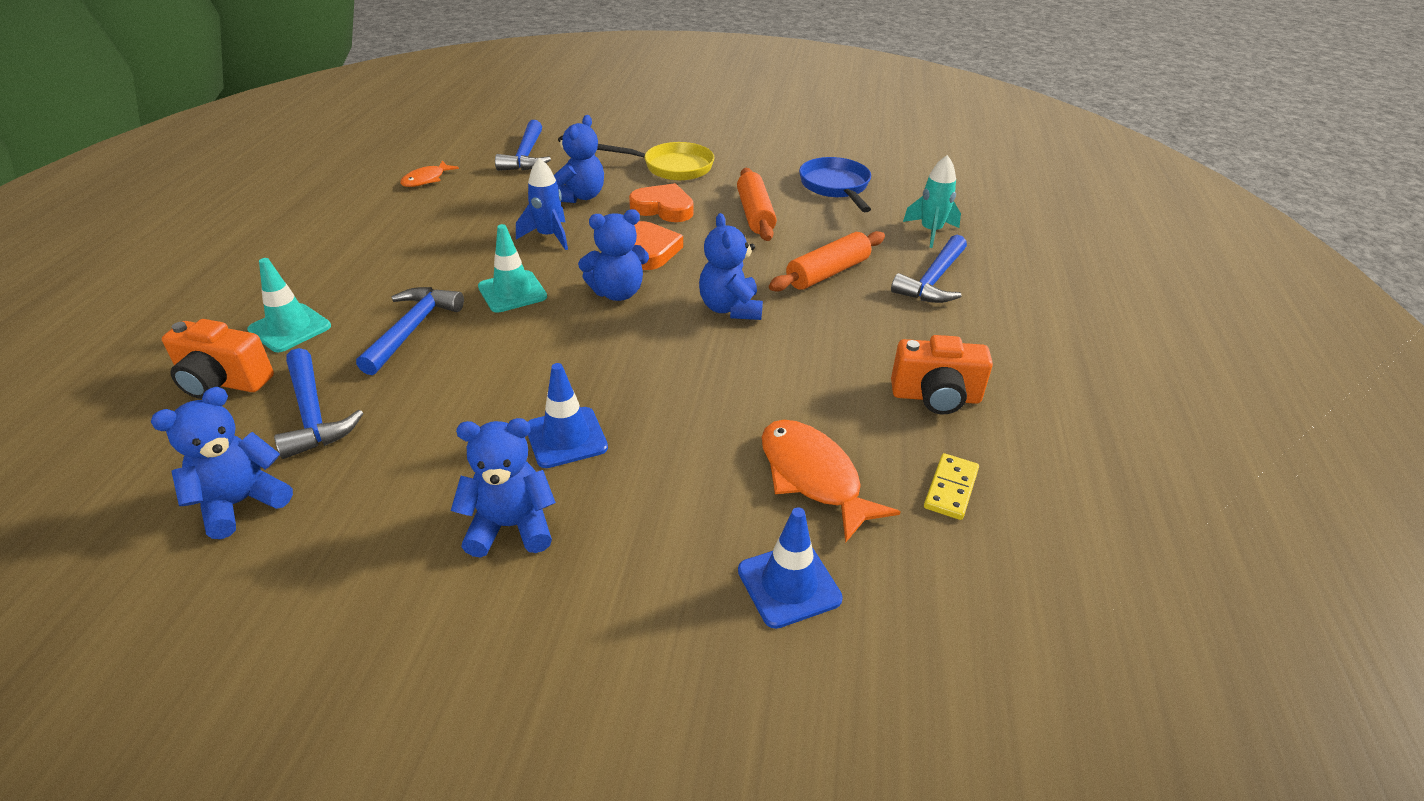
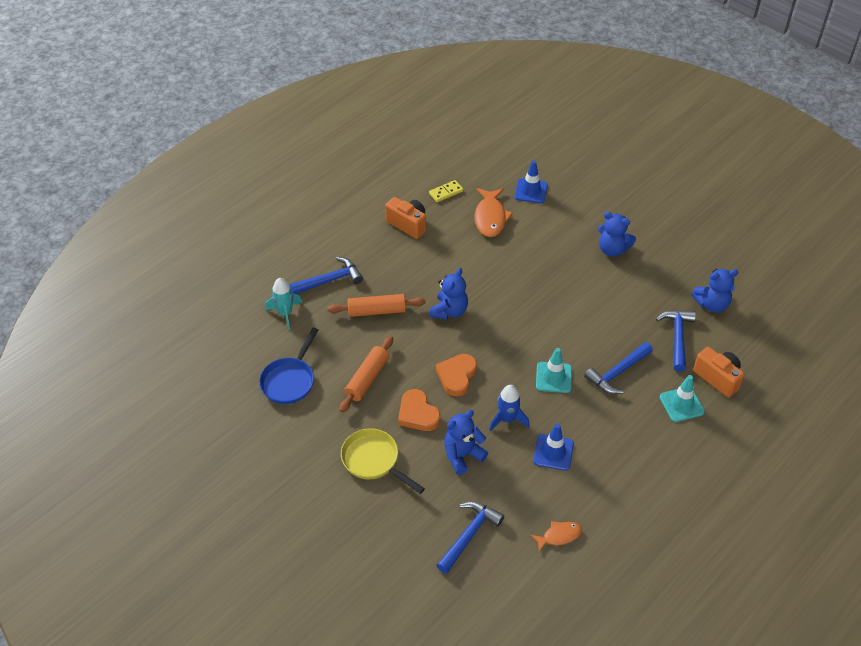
camera: 145 degrees left, 10 degrees up
(566, 437) = (573, 276): blue traffic cone -> blue traffic cone (553, 452)
(617, 293) = (498, 350): blue teddy bear -> none

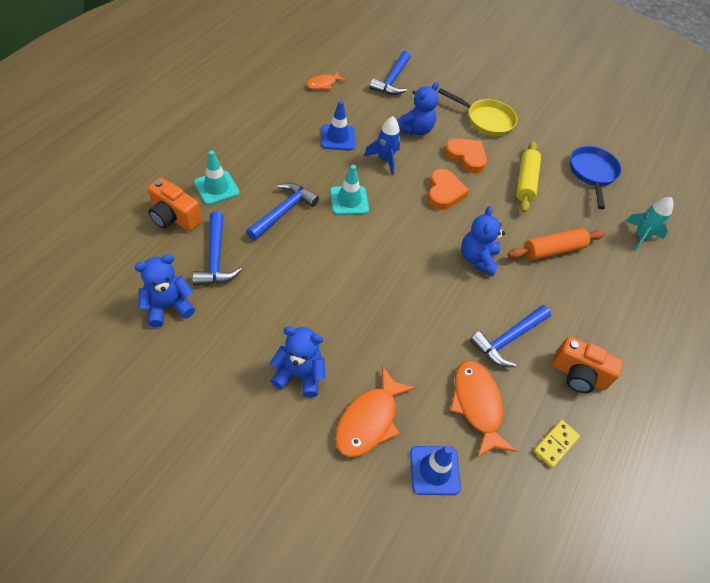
camera: 160 degrees right, 5 degrees up
(330, 280) = (622, 280): blue hammer -> blue hammer (508, 339)
(367, 379) = (525, 182): orange rolling pin -> yellow rolling pin
(567, 219) = (369, 420): none -> orange fish

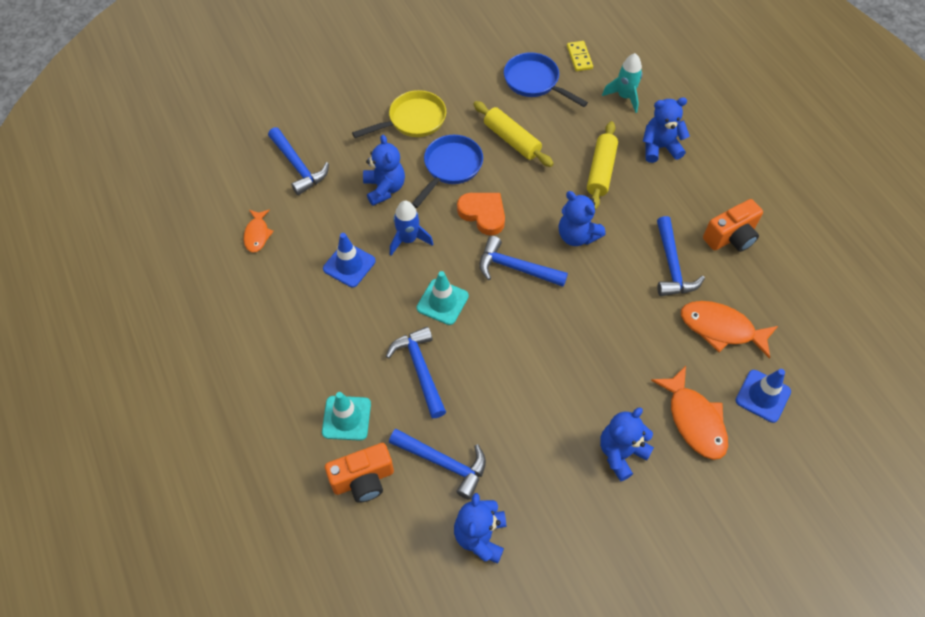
camera: 50 degrees left, 5 degrees up
(414, 232) = (516, 268): none -> blue hammer
(466, 157) = (450, 168): orange heart -> blue pan
(553, 250) = (601, 171): orange rolling pin -> yellow rolling pin
(555, 444) = (782, 294): yellow domino -> yellow domino (579, 57)
(617, 282) = (660, 147): none -> blue teddy bear

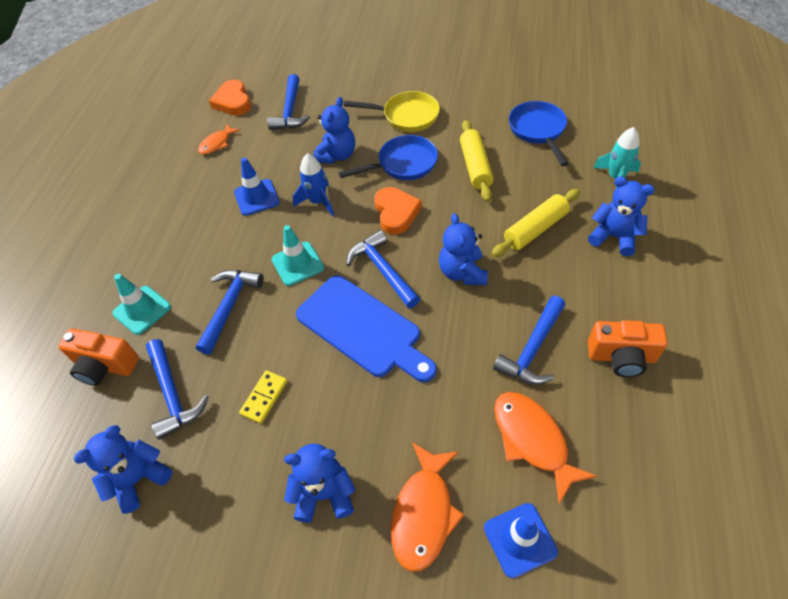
camera: 40 degrees right, 5 degrees down
(229, 184) = (233, 101): none -> orange heart
(542, 322) = (363, 328): none -> blue cutting board
(579, 57) = (598, 128): yellow domino -> yellow domino (264, 398)

